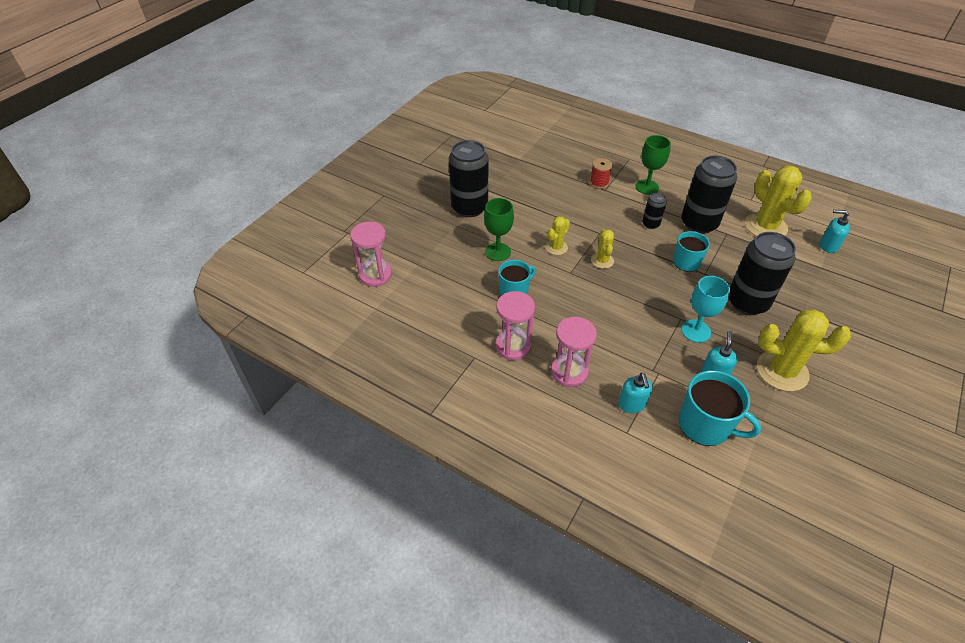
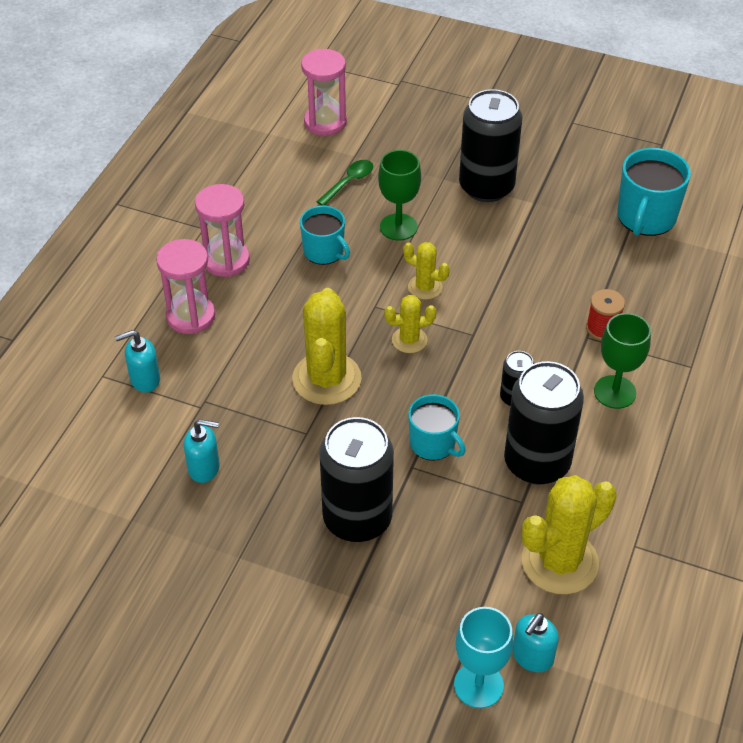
camera: 80 degrees right, 0 degrees up
(446, 270) = (349, 182): none -> green spoon
(696, 331) = (284, 450): turquoise goblet -> turquoise goblet (478, 685)
(705, 425) = (119, 455): turquoise mug -> turquoise mug (646, 217)
(782, 371) = (221, 551): yellow cactus -> yellow cactus (327, 379)
(828, 246) = (532, 657): turquoise soap dispenser -> turquoise soap dispenser turned 150 degrees counterclockwise

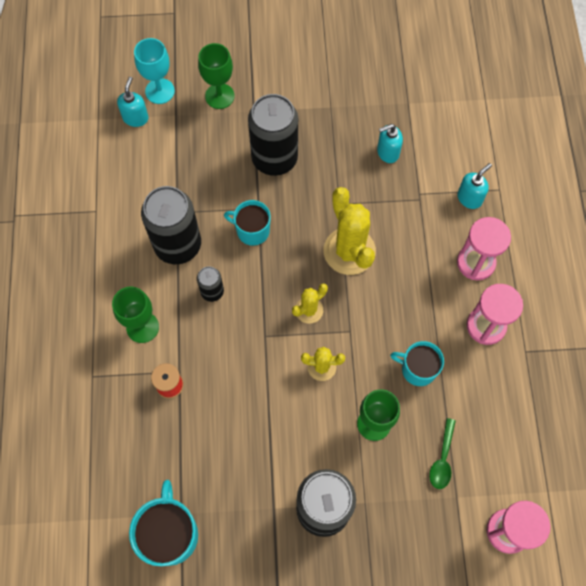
camera: 155 degrees right, 20 degrees up
(390, 639) = (219, 96): none -> green goblet
(559, 562) = (139, 181): yellow cactus -> none

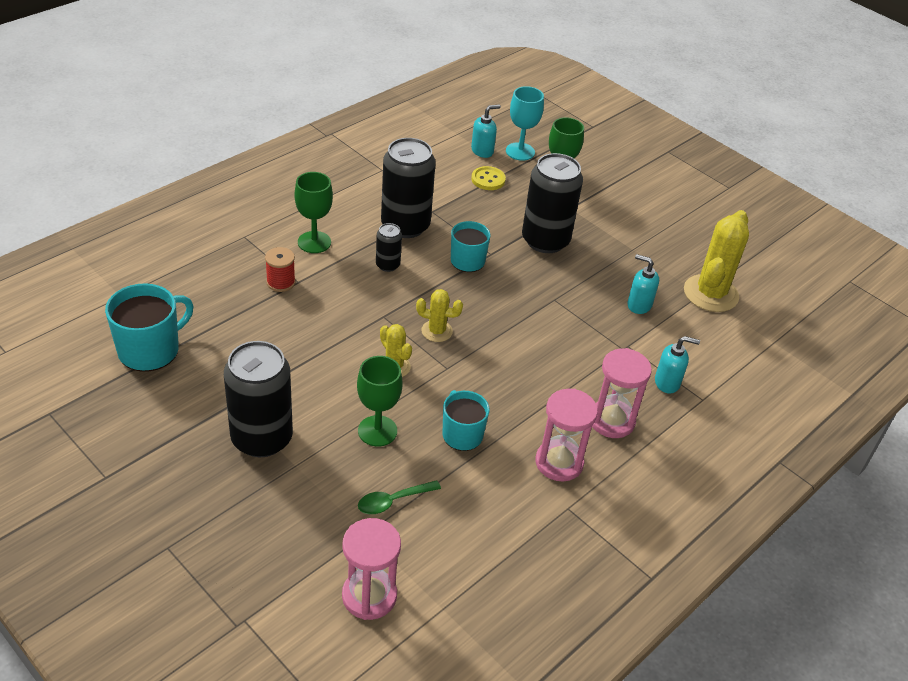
camera: 45 degrees right, 25 degrees down
(173, 142) = (488, 179): none -> yellow button
(349, 251) = (519, 328): yellow cactus -> yellow cactus (710, 294)

